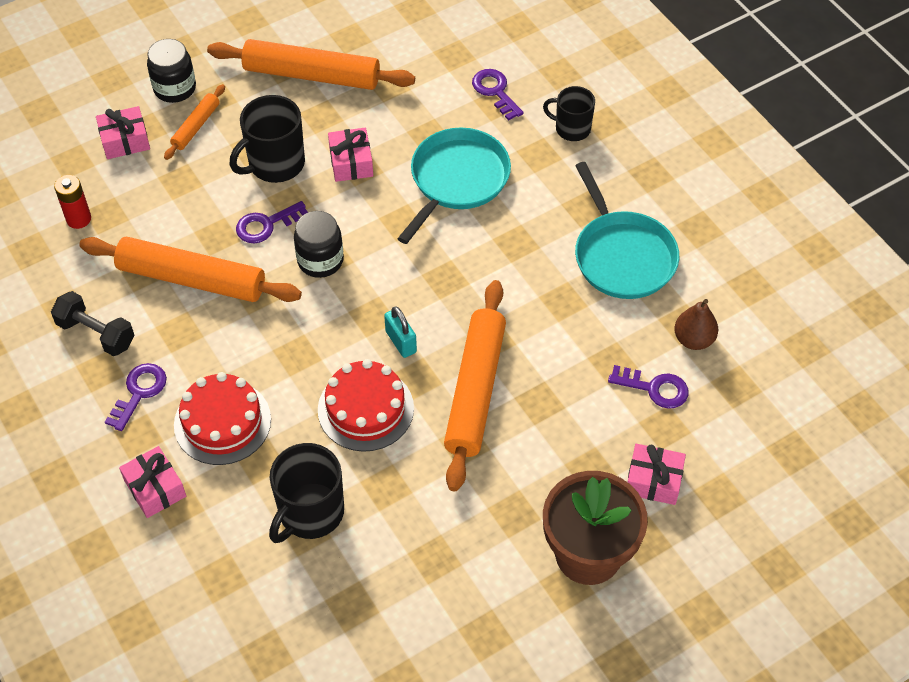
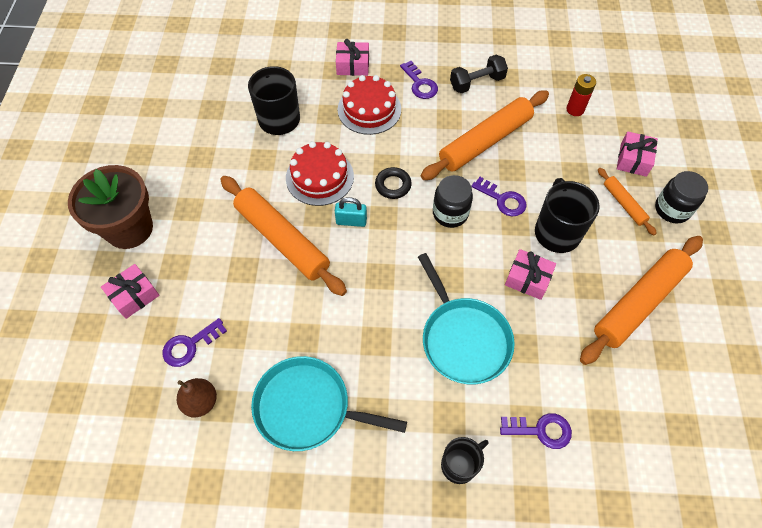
camera: 125 degrees right, 5 degrees up
(266, 225) = (502, 199): purple key -> purple key turned 120 degrees clockwise
(322, 331) = (393, 185): none -> black ring

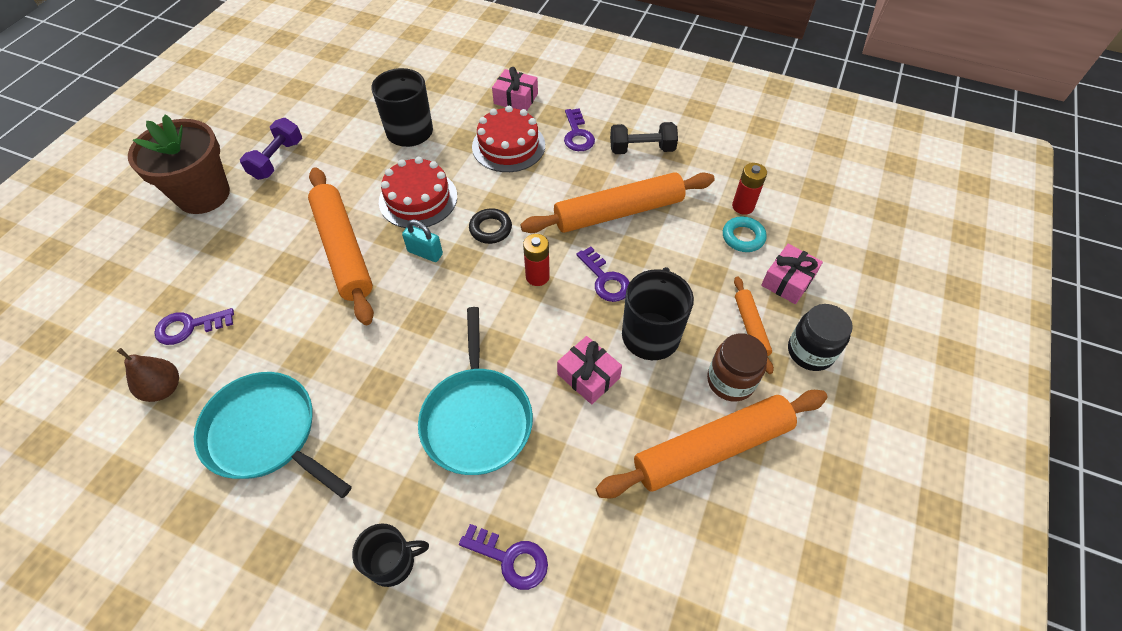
camera: 20 degrees right, 5 degrees down
(134, 295) = (168, 260): pink gift -> none
(176, 177) = (277, 159): none -> purple dumbbell
(450, 213) = (537, 276): black jar -> red battery
(586, 135) = (743, 237): none -> turquoise ring
(628, 249) = (730, 381): none -> brown jar

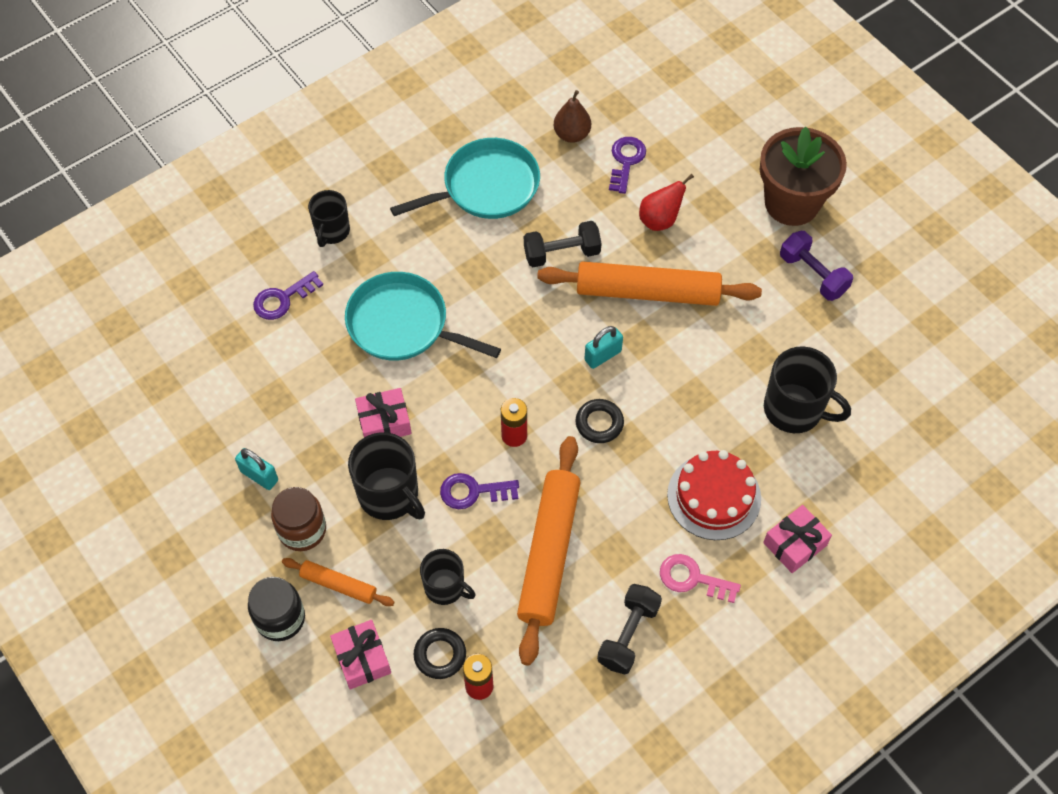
camera: 120 degrees right, 5 degrees up
(256, 272) = (660, 220): none -> red pear
(327, 328) = (562, 253): none -> black dumbbell
(418, 199) = (680, 377): red cake -> none
(577, 134) = (692, 578): purple key -> pink key
(693, 258) = (445, 587): none -> black mug
(712, 448) = (259, 476): orange rolling pin -> turquoise padlock
(743, 237) = (440, 655): turquoise ring -> black ring

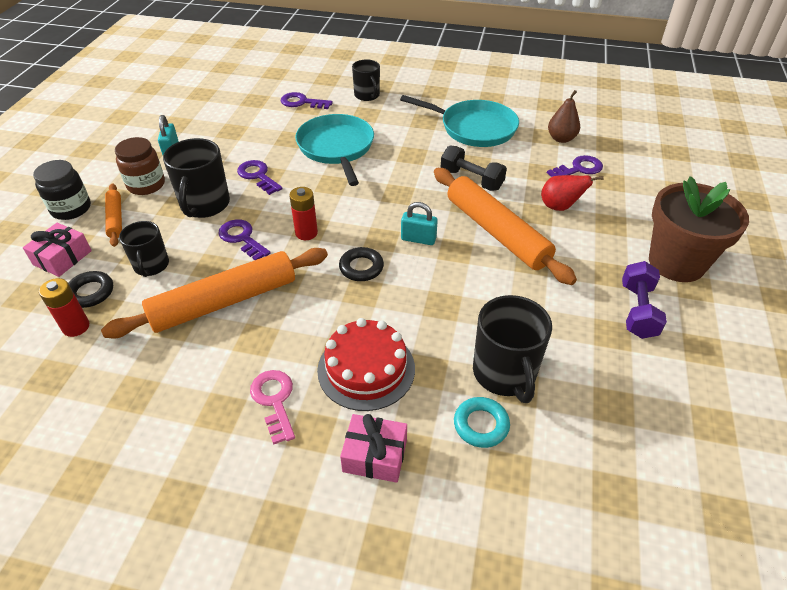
camera: 50 degrees right, 15 degrees down
(332, 231) = (367, 95): black mug -> black mug turned 90 degrees counterclockwise
(384, 422) = (258, 176): pink gift -> purple key
(628, 635) = (185, 389): black dumbbell -> none
(824, 460) = (481, 425): none -> turquoise ring

